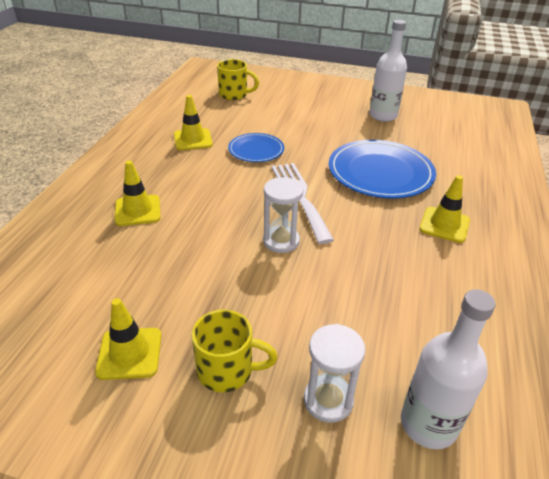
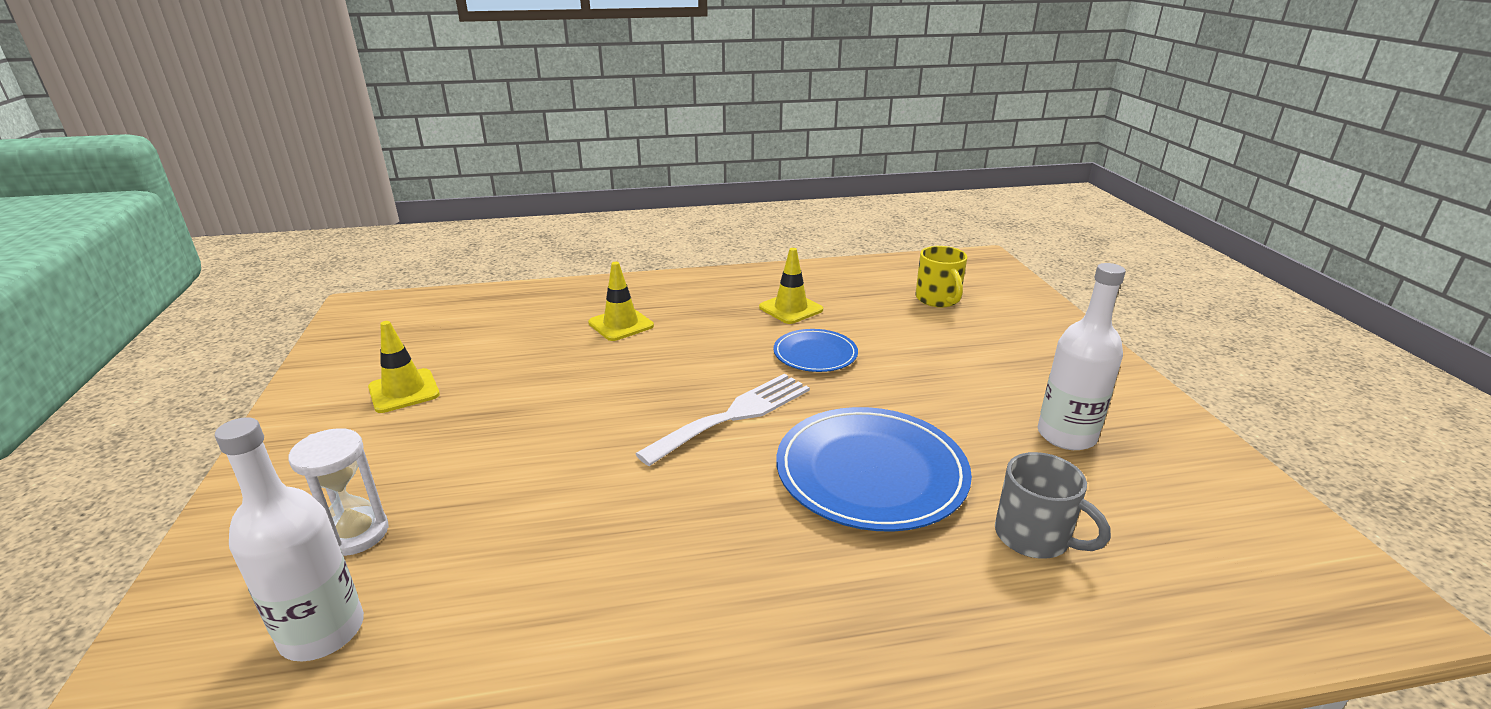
camera: 65 degrees right, 10 degrees down
(227, 370) = (391, 452): yellow mug -> none
(281, 241) = (625, 427): white hourglass -> none
(444, 225) = (776, 576): yellow traffic cone -> none
(446, 151) = (1034, 537): none -> grey mug

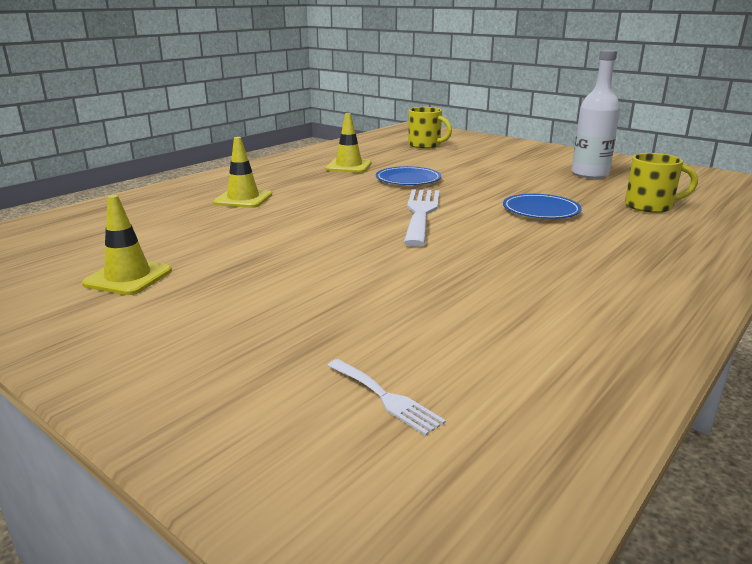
camera: 40 degrees left, 5 degrees down
(322, 631) = (386, 398): white bottle -> white fork
(355, 534) = (285, 350): white hourglass -> none
(871, 472) = (541, 210): blue plate -> blue plate, size x0.56
(1034, 537) = (650, 206): grey mug -> yellow mug

